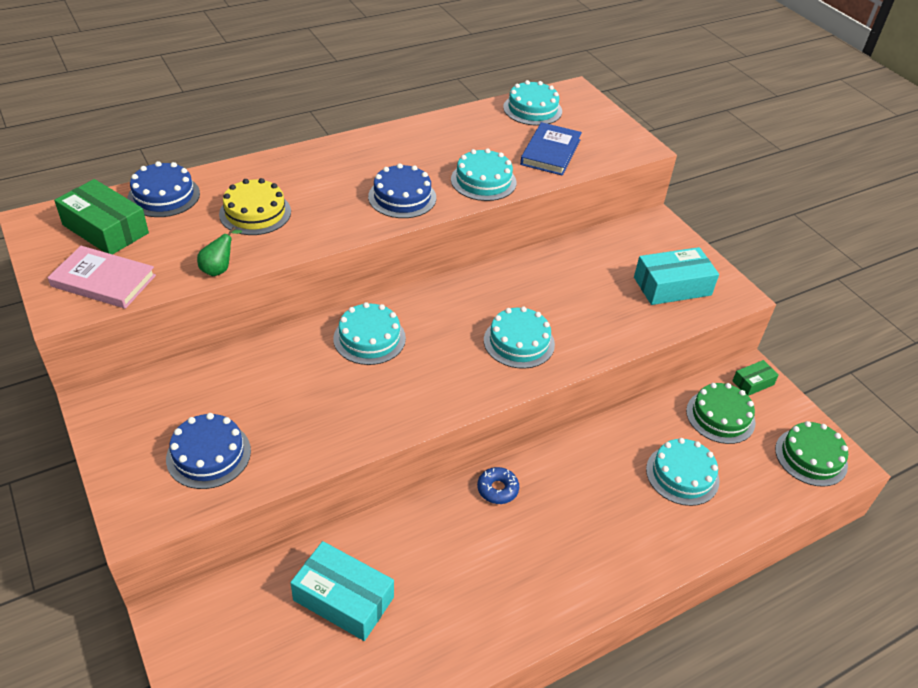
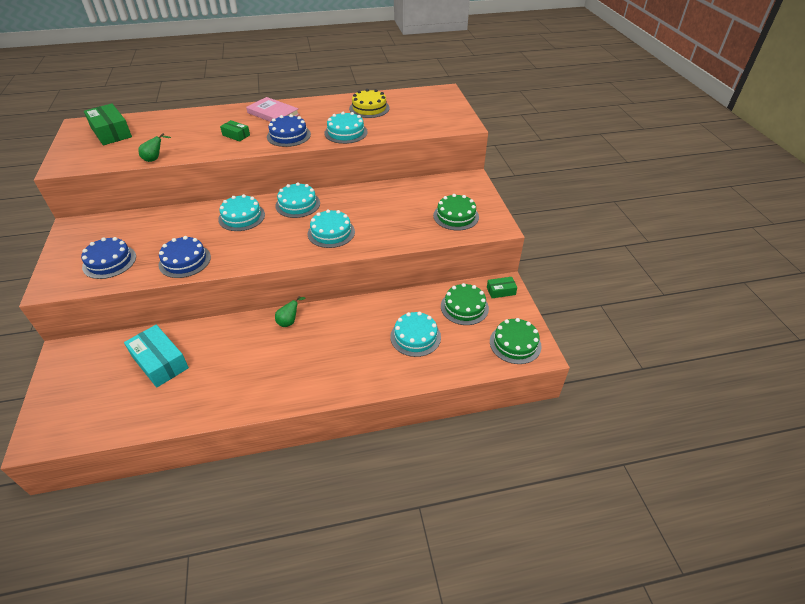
camera: 20 degrees right, 0 degrees up
(103, 281) = (90, 157): pink book -> pink book (273, 114)
(164, 196) = (154, 120): blue cake -> blue cake (185, 261)
(255, 213) = (197, 134): yellow cake -> yellow cake (369, 108)
(320, 207) = (236, 135): none -> green box
(497, 489) = (289, 321): blue donut -> green pear
(532, 109) = (408, 98): turquoise cake -> turquoise cake (297, 204)
(550, 152) = (401, 122): blue book -> none
(672, 286) = (456, 216): turquoise box -> green cake

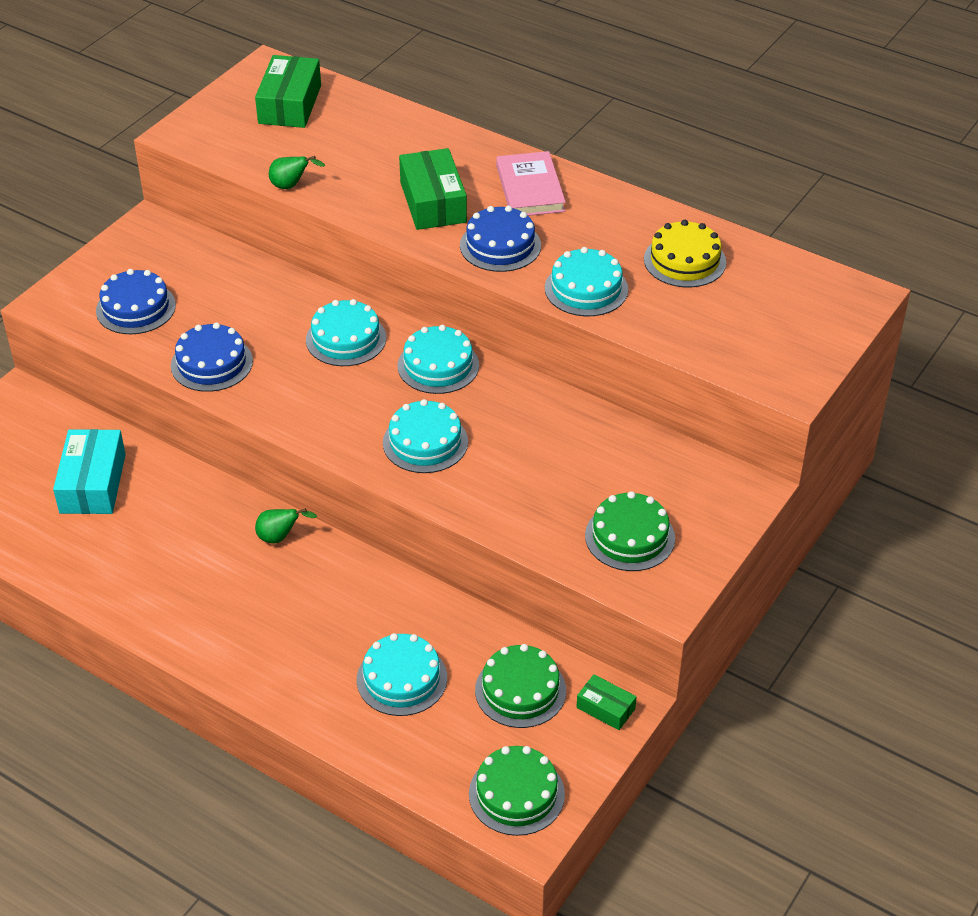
camera: 45 degrees right, 0 degrees up
(236, 135) = (433, 202): green box -> green box, size x1.87

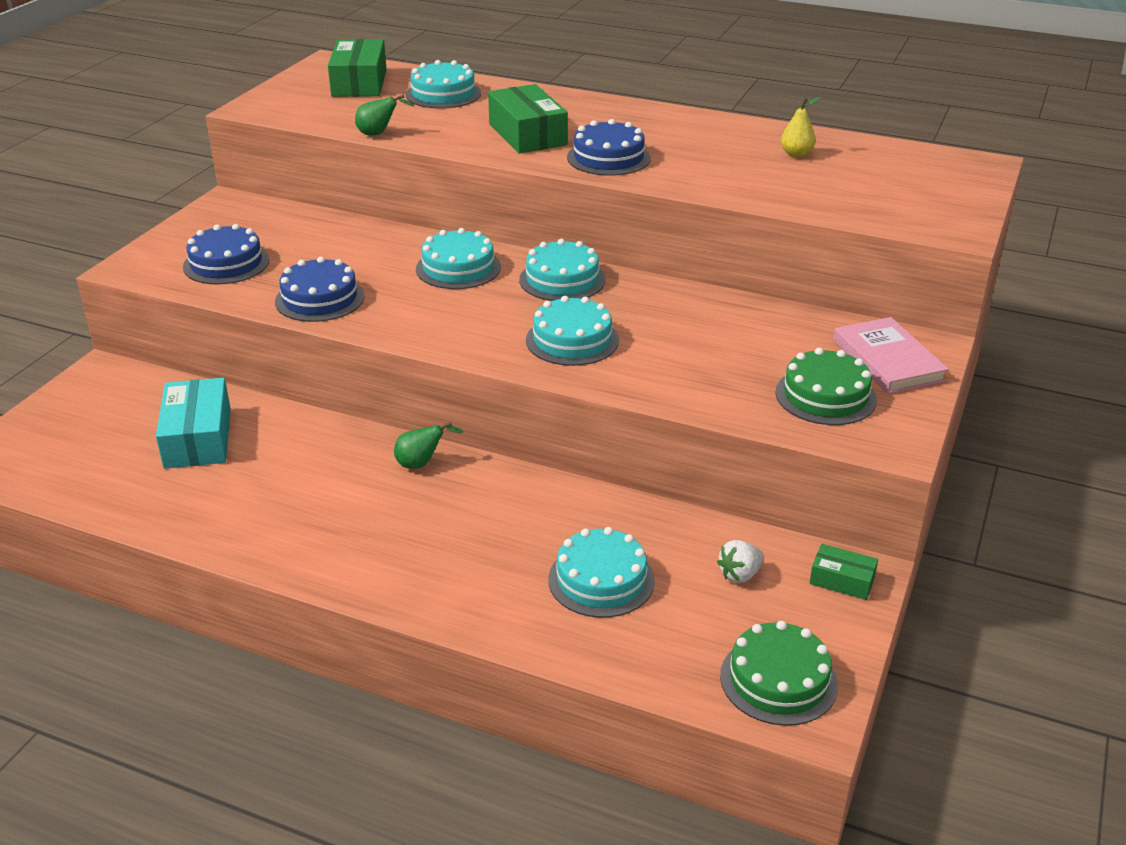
camera: 10 degrees left, 10 degrees down
(520, 690) = (740, 574): green cake -> white strawberry
(530, 188) = (619, 119): pink book -> pink book (887, 360)
(586, 289) = (710, 180): turquoise cake -> turquoise cake (443, 94)
(684, 261) = (796, 154): yellow cake -> yellow pear

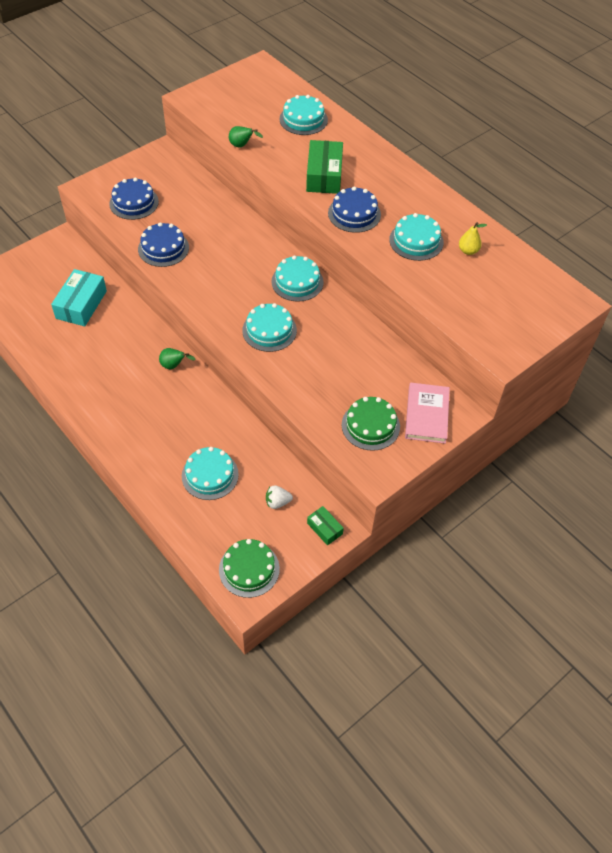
camera: 25 degrees right, 20 degrees up
(359, 83) = (263, 92): green box -> none
(458, 268) = (248, 251): turquoise cake -> turquoise cake (416, 241)

